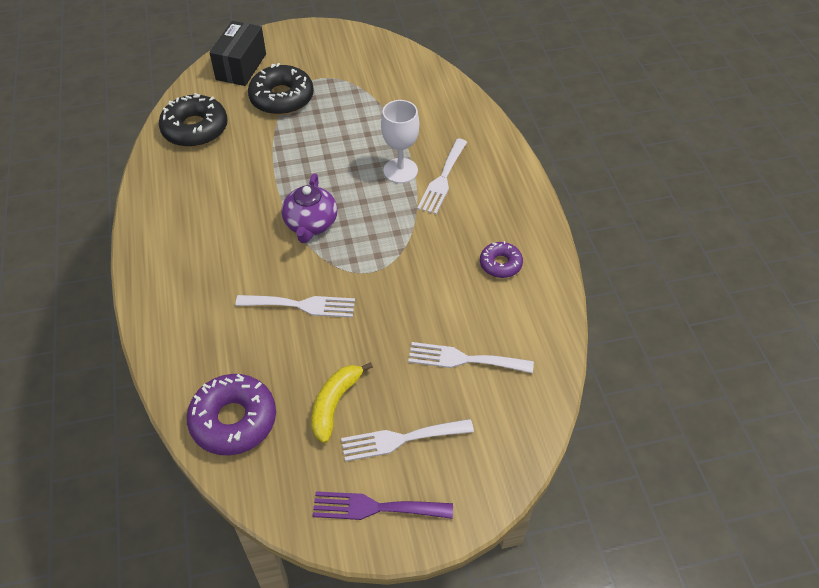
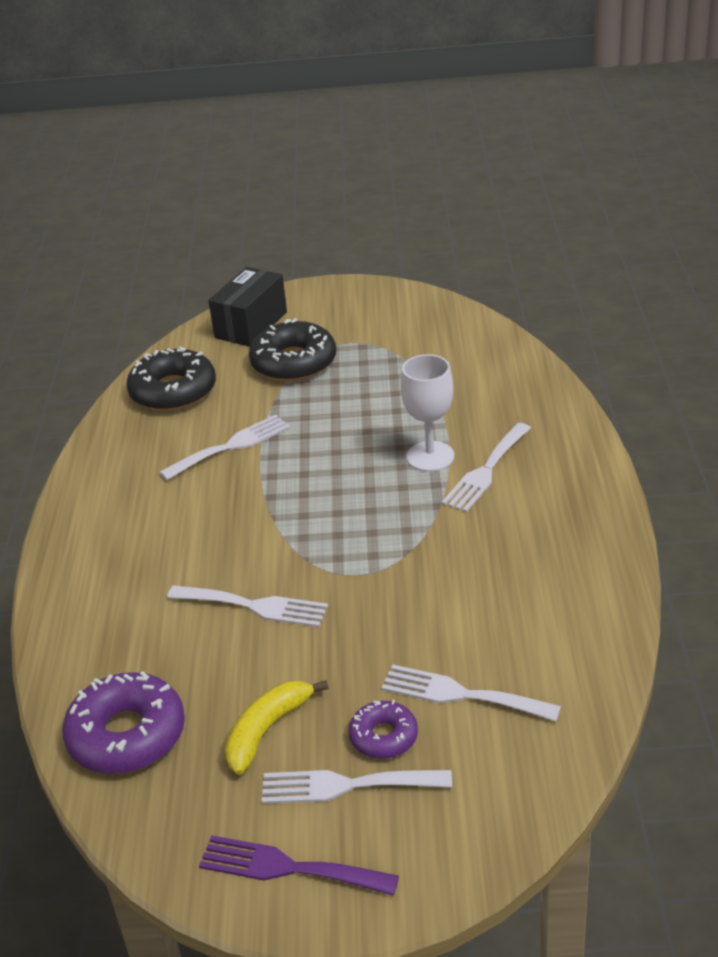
camera: 15 degrees right, 15 degrees down
(251, 173) = (231, 446): none -> white fork
(311, 224) = (292, 511): purple teapot -> none
(500, 264) = (543, 580): purple donut -> purple donut (383, 737)

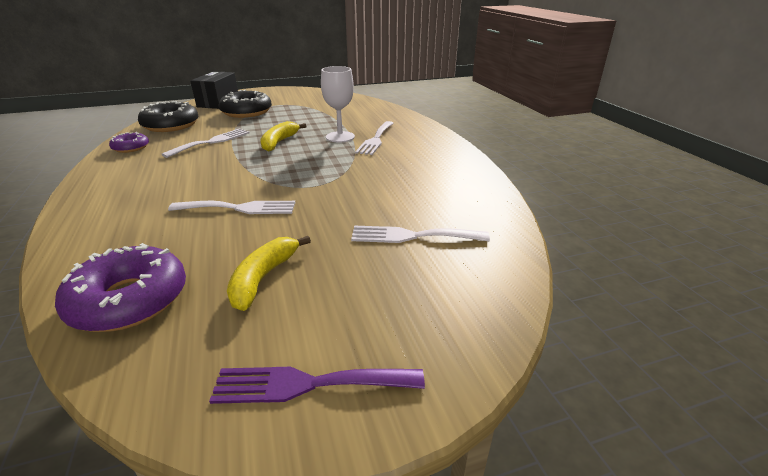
camera: 20 degrees left, 5 degrees down
(331, 459) = (279, 142): none -> yellow banana
(346, 785) = (344, 305): white fork -> none
(383, 737) = (364, 268): purple donut -> purple donut (131, 148)

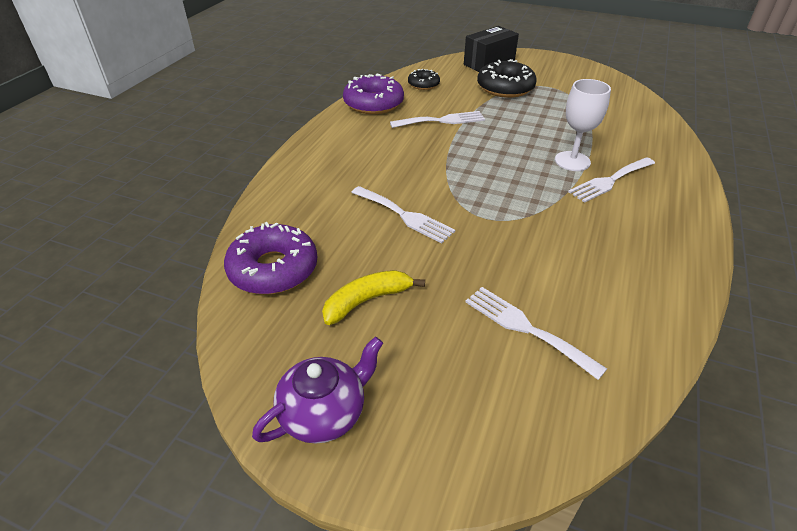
camera: 40 degrees right, 10 degrees up
(131, 148) = (373, 103): purple donut -> purple donut, size x1.78
(171, 125) = (423, 84): black donut -> black donut, size x0.56
(279, 142) = (503, 145): yellow banana -> none
(308, 384) = (324, 413): purple fork -> purple teapot

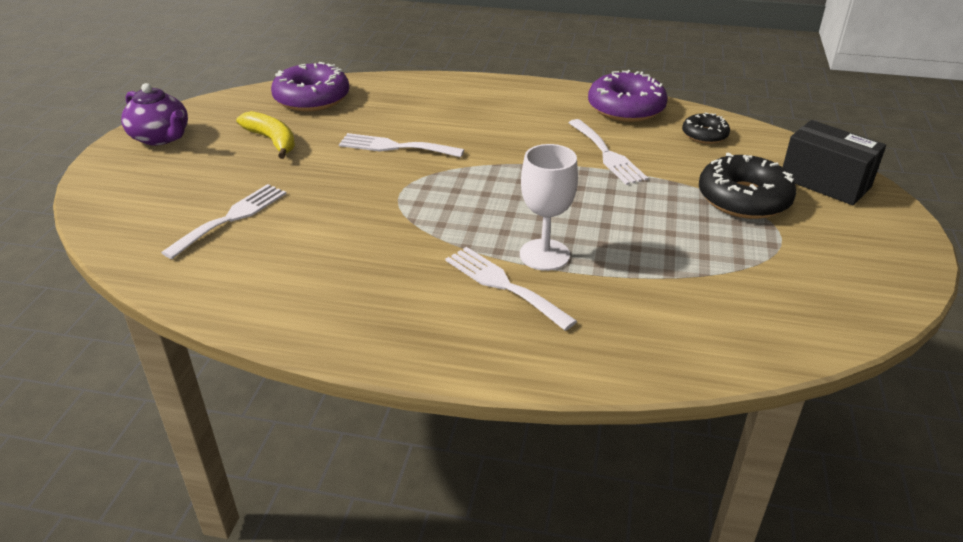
camera: 80 degrees right, 5 degrees down
(404, 215) = (395, 147): white fork -> white fork turned 75 degrees clockwise

